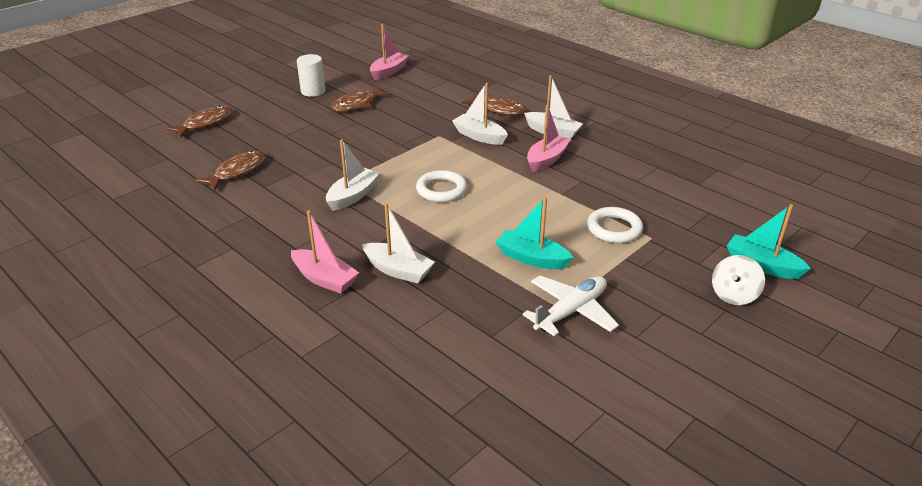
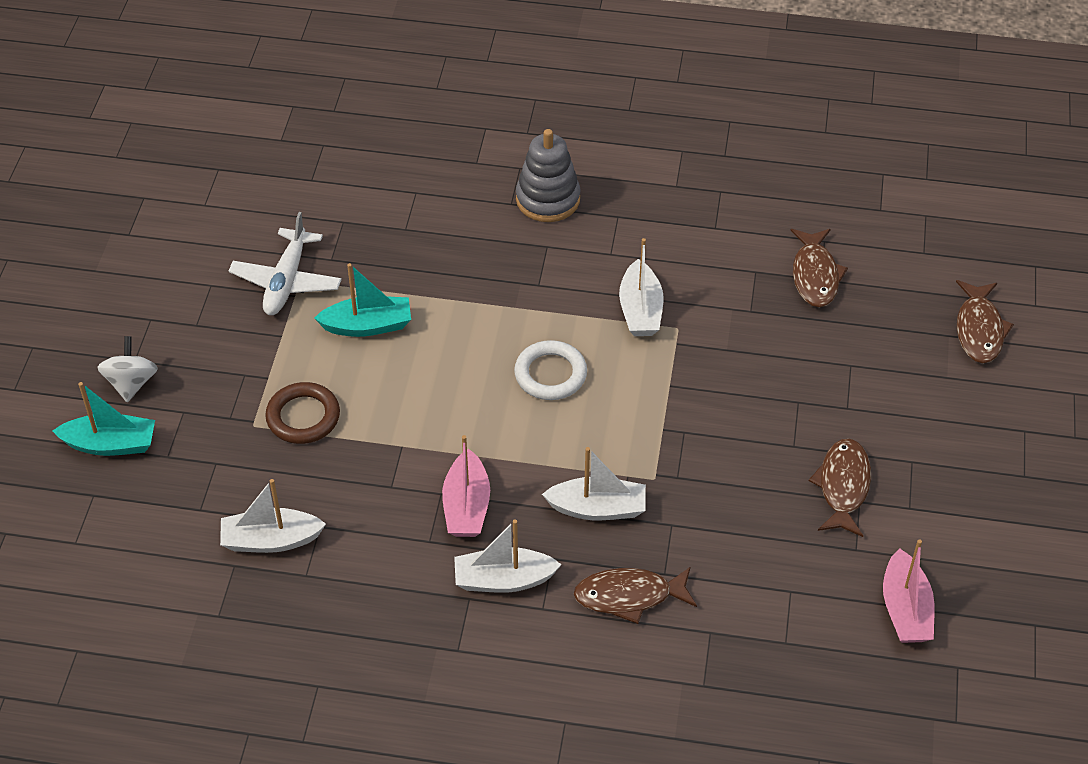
camera: 145 degrees right, 15 degrees up
(313, 91) = (945, 481): white cylinder -> none
(324, 279) = (548, 199): pink boat -> grey stacking toy
(398, 270) = (489, 243): white boat -> white boat (270, 540)
(614, 229) = (303, 417): white ring -> brown ring

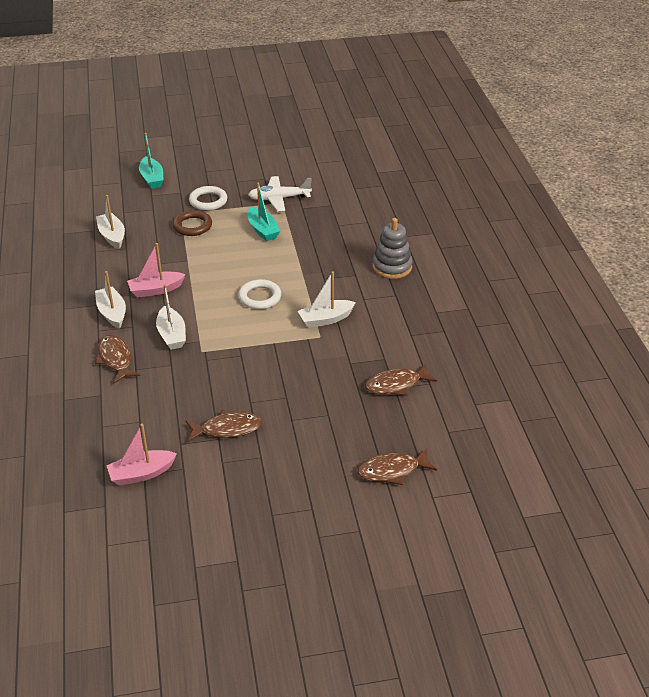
camera: 70 degrees right, 10 degrees down
(131, 383) = (191, 174): white spinning top -> none
(237, 378) = (208, 201): none -> white ring

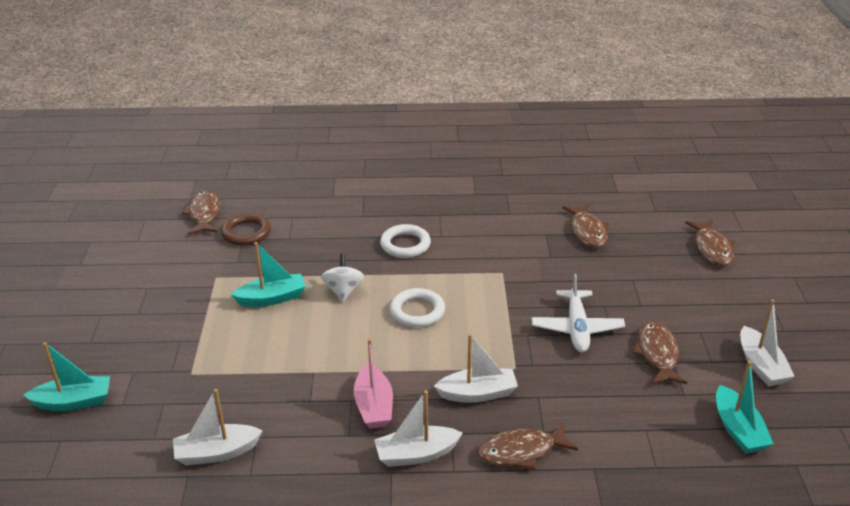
camera: 80 degrees left, 5 degrees down
(141, 474) = (738, 430): pink boat -> turquoise boat
(192, 226) = (231, 362): brown ring -> brown ring (246, 233)
(208, 201) = (174, 344): white ring -> white ring (405, 244)
(278, 260) = (343, 291): none -> white spinning top
(279, 199) = (205, 279): white plane -> white plane (577, 328)
(325, 319) = (472, 265): white boat -> white boat (761, 366)
(358, 182) = (204, 214): none -> brown fish
(392, 267) = (388, 210): grey stacking toy -> none

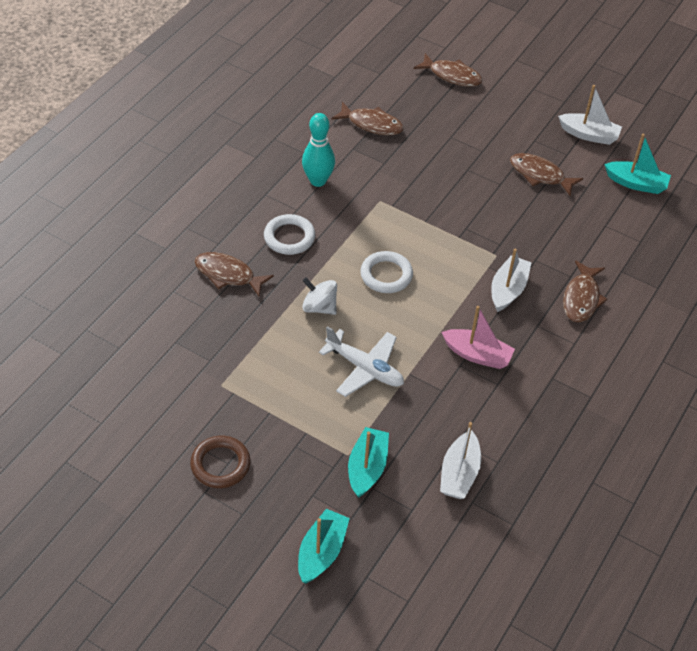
camera: 60 degrees left, 15 degrees up
(204, 214) = (104, 353): brown fish -> brown fish (228, 275)
(246, 233) = (168, 335): brown ring -> brown ring (220, 464)
(272, 298) = (288, 358): turquoise boat -> turquoise boat (367, 468)
(416, 454) = (545, 355): white boat -> none
(485, 232) = (318, 181): none -> turquoise bowling pin
(577, 328) = (480, 198): white plane -> white plane (365, 368)

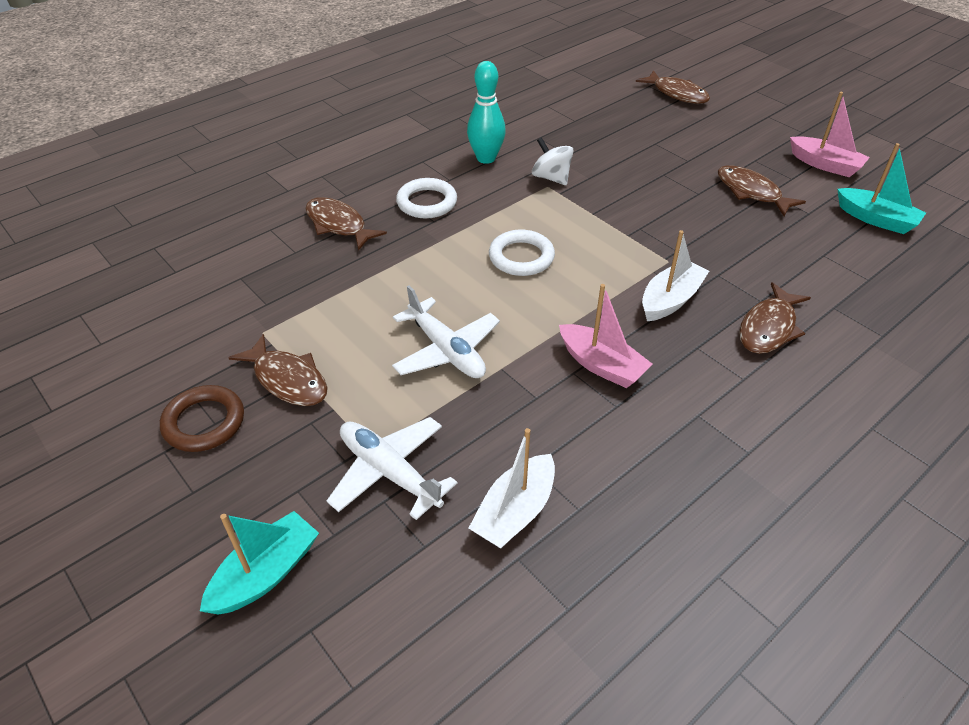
camera: 20 degrees right, 5 degrees down
(319, 307) = (424, 274): white spinning top -> white spinning top (551, 178)
(367, 468) = (389, 472): turquoise boat -> white plane
(372, 124) = (569, 120): brown fish -> brown fish (288, 380)
(589, 135) = (825, 165): white boat -> pink boat

